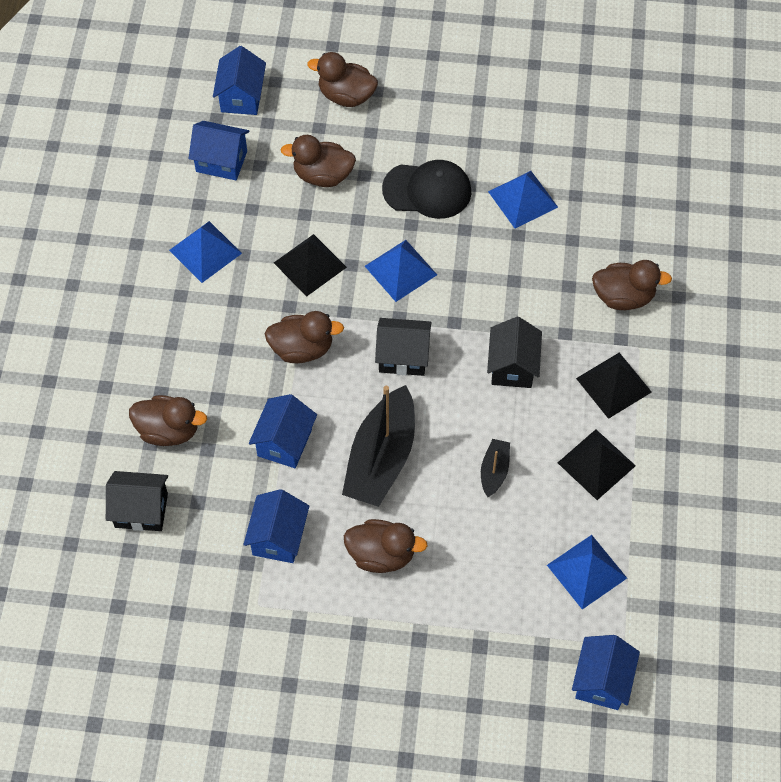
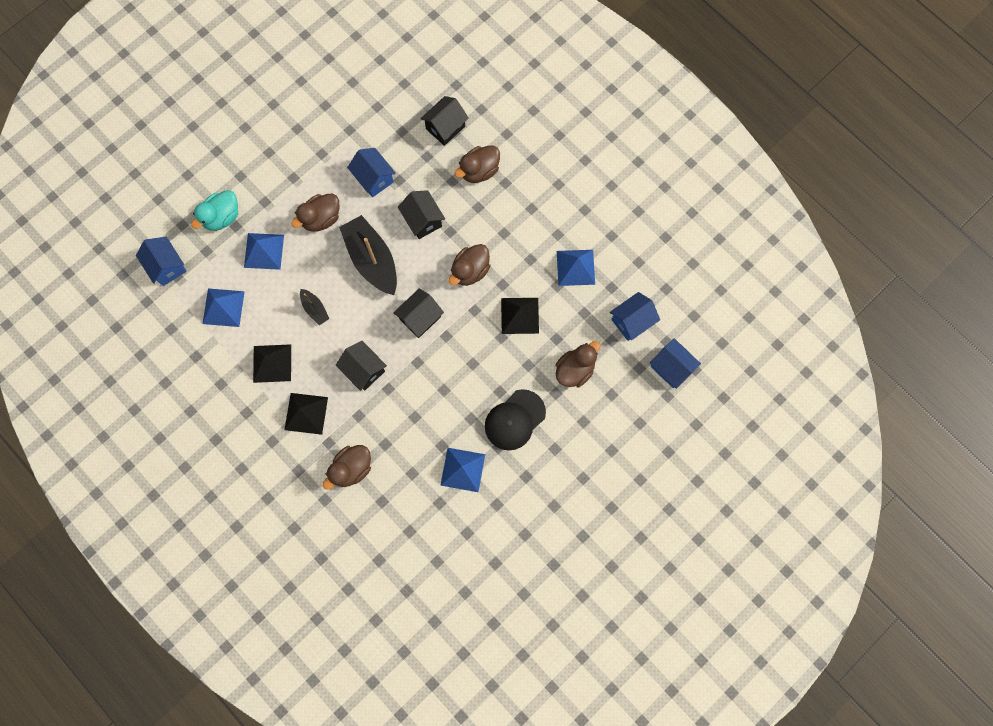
camera: 130 degrees right, 15 degrees up
(284, 442) = (423, 220): blue house -> black house
(346, 96) = (622, 429): brown duck -> none
(400, 270) = (474, 361): blue pyramid -> blue pyramid (264, 251)
(483, 672) = (222, 217): none -> turquoise duck

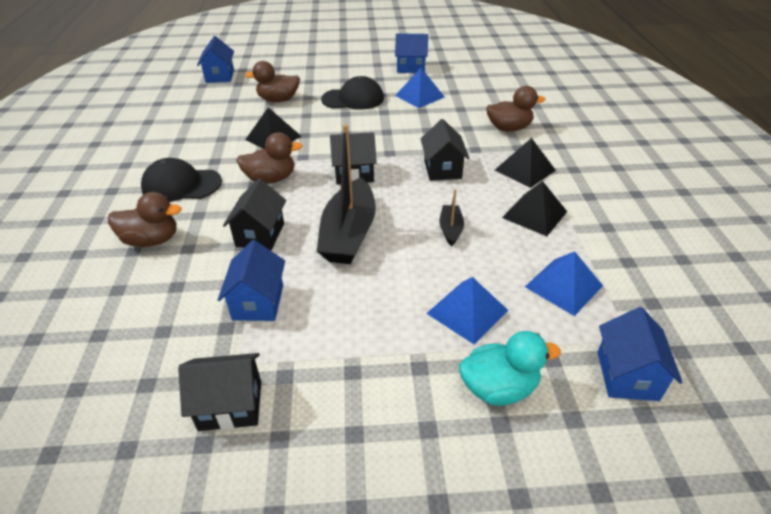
camera: 140 degrees left, 35 degrees down
(321, 218) = (363, 301): brown duck -> none
(445, 127) = (117, 300): black house -> black house (230, 405)
(521, 221) = (181, 185): none -> black cap
(575, 267) = (191, 140): blue pyramid -> none
(631, 321) = (205, 101): blue house -> blue house (411, 68)

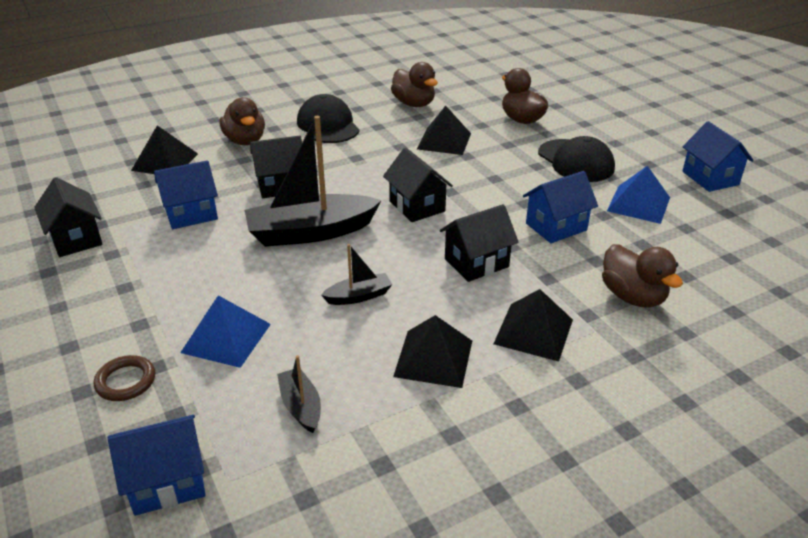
camera: 65 degrees right, 5 degrees down
(131, 306) = (165, 162): none -> black pyramid
(220, 76) = (534, 75): blue house -> blue house (556, 227)
(271, 179) = (370, 163): brown duck -> brown duck (414, 104)
(498, 388) = (126, 381): turquoise duck -> brown ring
(563, 286) = (301, 406): blue pyramid -> black boat

